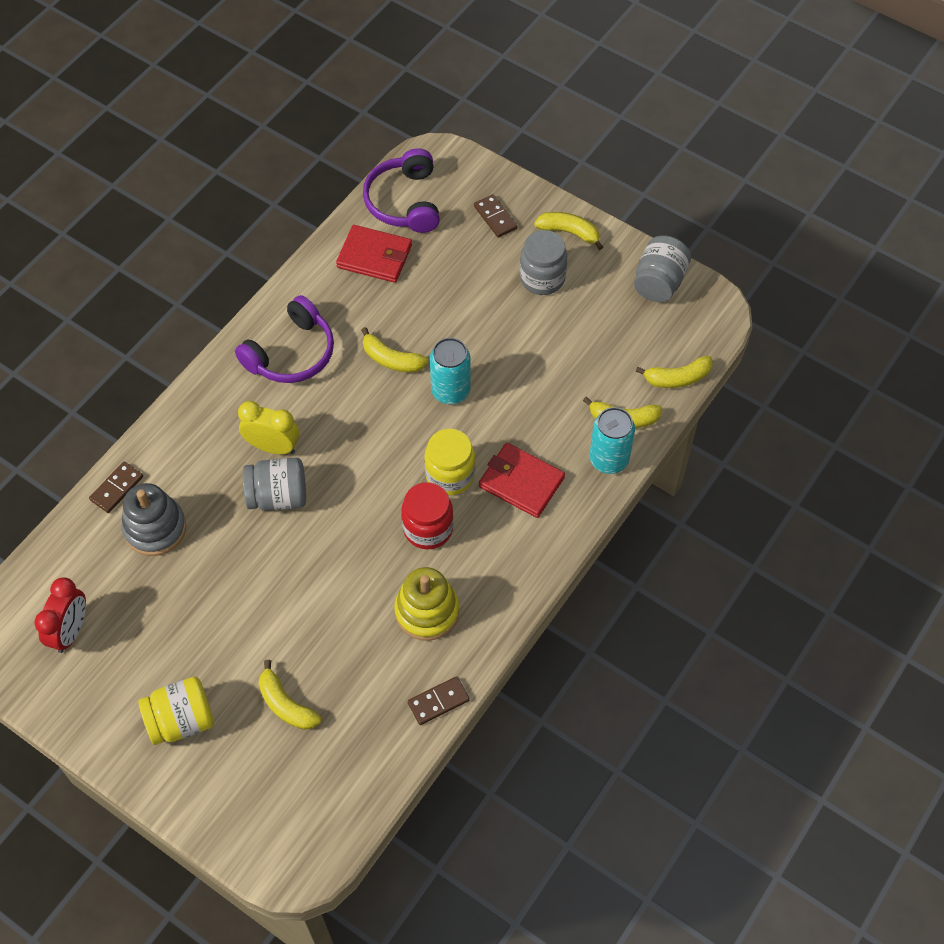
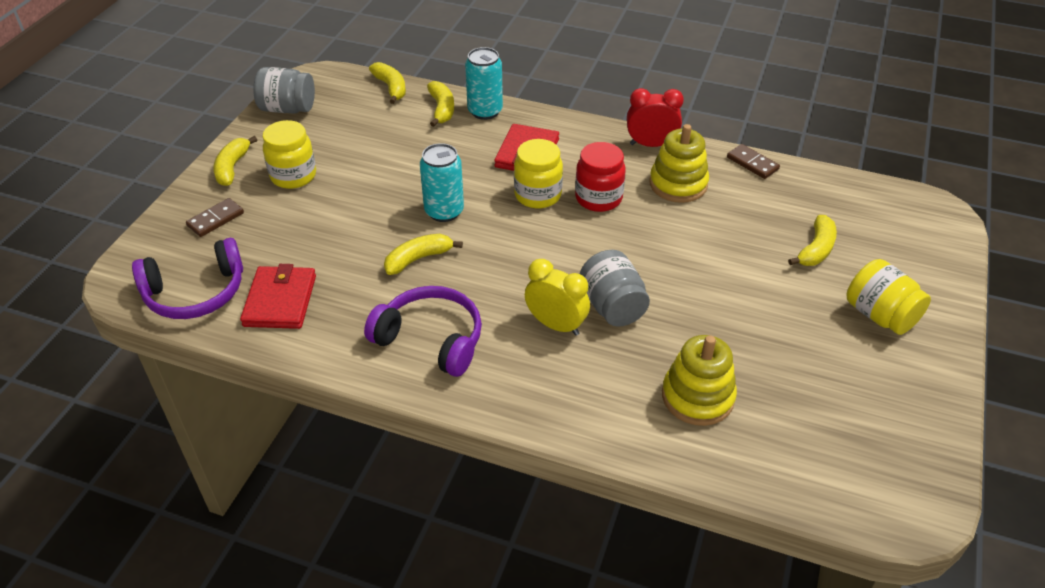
camera: 105 degrees left, 15 degrees down
(71, 631) = (854, 434): red clock -> red clock (651, 144)
(116, 488) = (666, 449): brown domino -> none
(155, 528) = (697, 397): grey stacking toy -> yellow stacking toy
(273, 447) = (556, 325): yellow clock -> yellow clock turned 120 degrees clockwise
(391, 360) = (418, 259): yellow banana -> yellow banana turned 135 degrees counterclockwise
(542, 278) = (293, 176): grey jar -> yellow jar

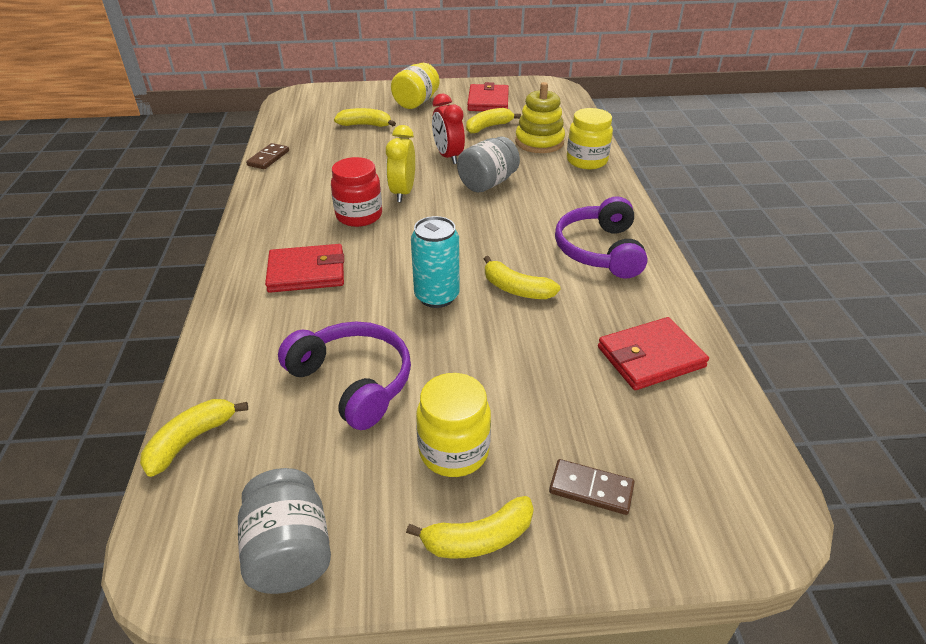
camera: 115 degrees left, 5 degrees down
(195, 293) = (708, 432): purple headphones -> purple headphones (353, 381)
(442, 109) = (236, 365): yellow banana -> yellow banana (488, 127)
(485, 111) = (230, 326): turquoise can -> none
(537, 195) = (374, 248): yellow jar -> yellow jar (586, 161)
(556, 325) = (528, 201): yellow clock -> yellow clock (403, 193)
(651, 144) = (259, 206): red clock -> red clock (448, 156)
(678, 184) = (316, 184): yellow stacking toy -> none
(863, 396) = (488, 101): none -> red wallet

